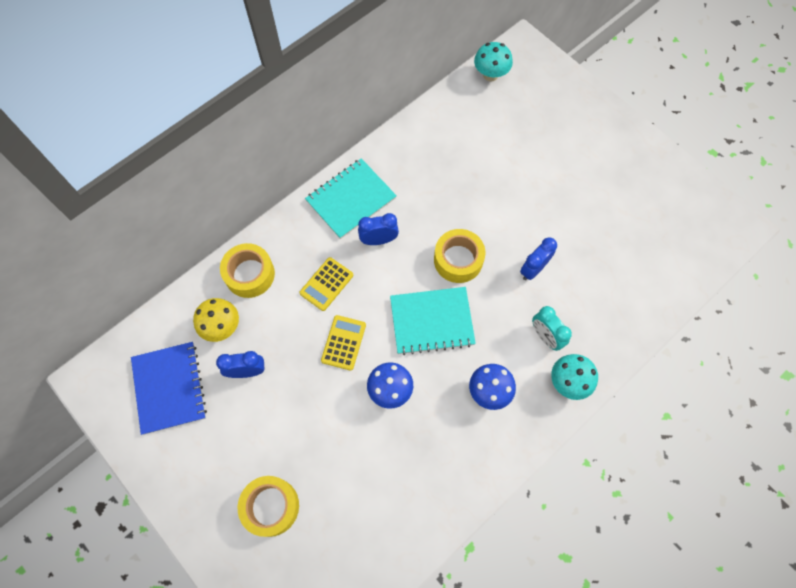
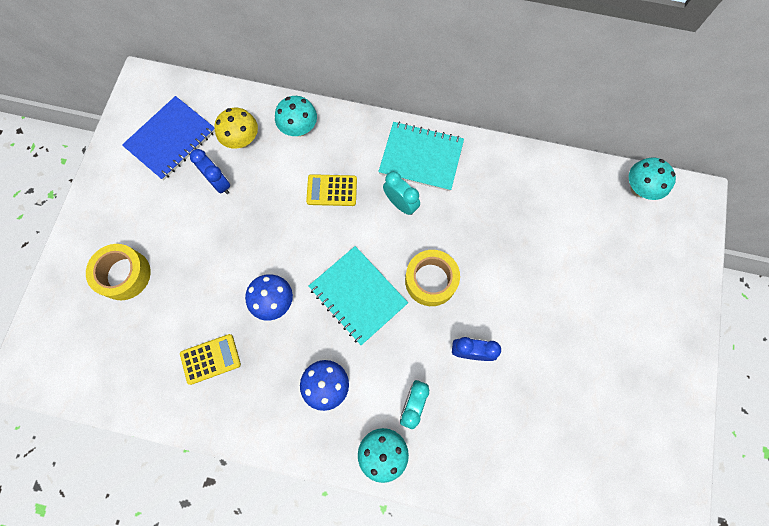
camera: 55 degrees right, 5 degrees up
(249, 274) = (299, 129): yellow tape -> turquoise mushroom
(343, 343) = (290, 238): yellow calculator -> yellow calculator (210, 359)
(378, 240) = (400, 204): blue clock -> turquoise clock

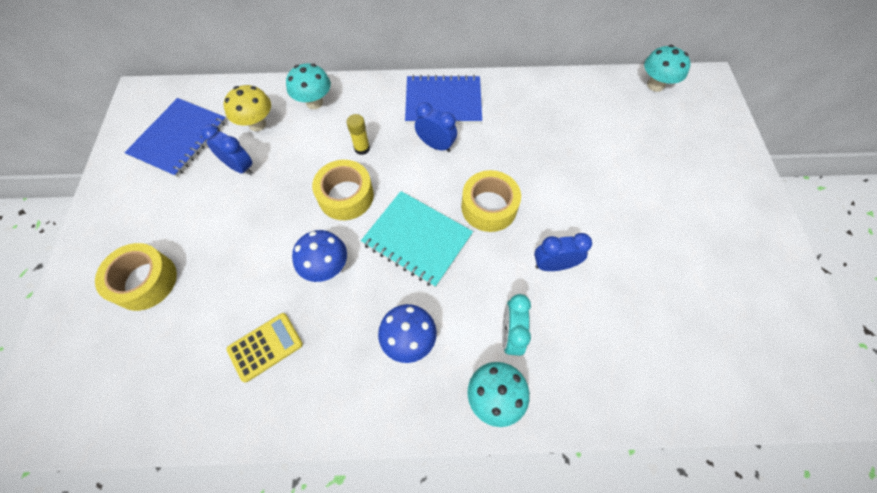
camera: 15 degrees left, 10 degrees down
(306, 236) = (346, 196): none -> yellow tape
(332, 190) = (362, 148): yellow calculator -> yellow glue stick
(400, 204) = (436, 145): turquoise clock -> blue clock
(421, 157) = (443, 102): turquoise notebook -> blue notebook

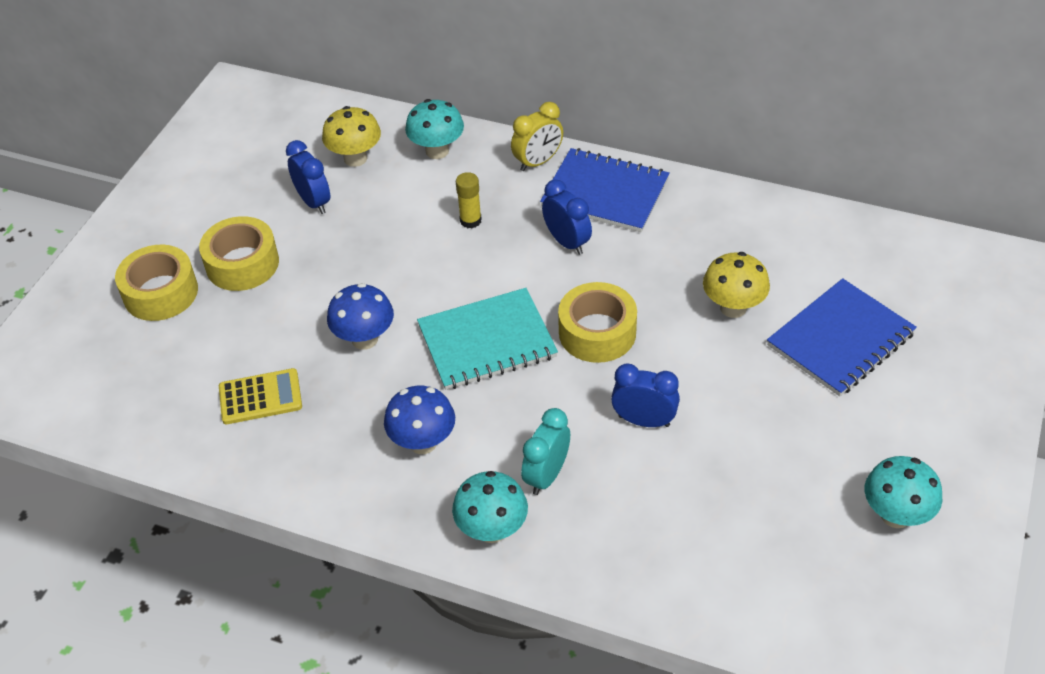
camera: 25 degrees right, 15 degrees down
(179, 138) = (257, 151): blue notebook -> blue notebook (840, 339)
(346, 196) = (424, 269): yellow tape -> yellow tape (242, 264)
(388, 92) = (538, 162): none -> yellow clock
(417, 239) = (487, 341): turquoise notebook -> turquoise notebook turned 75 degrees counterclockwise
(565, 160) = (733, 308): none -> yellow mushroom
(655, 85) = (926, 249): turquoise mushroom -> turquoise mushroom (895, 515)

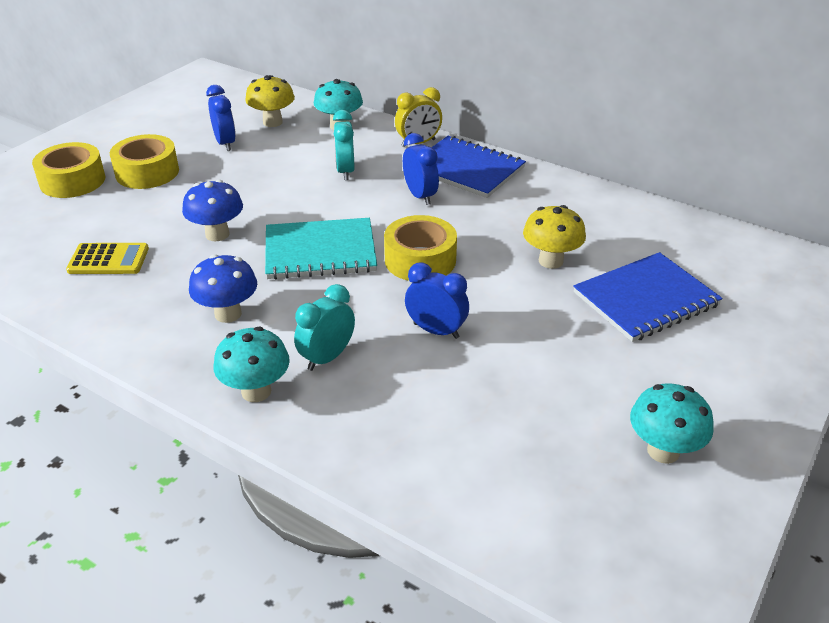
camera: 10 degrees right, 10 degrees down
(470, 220) = (345, 171): yellow glue stick -> turquoise clock

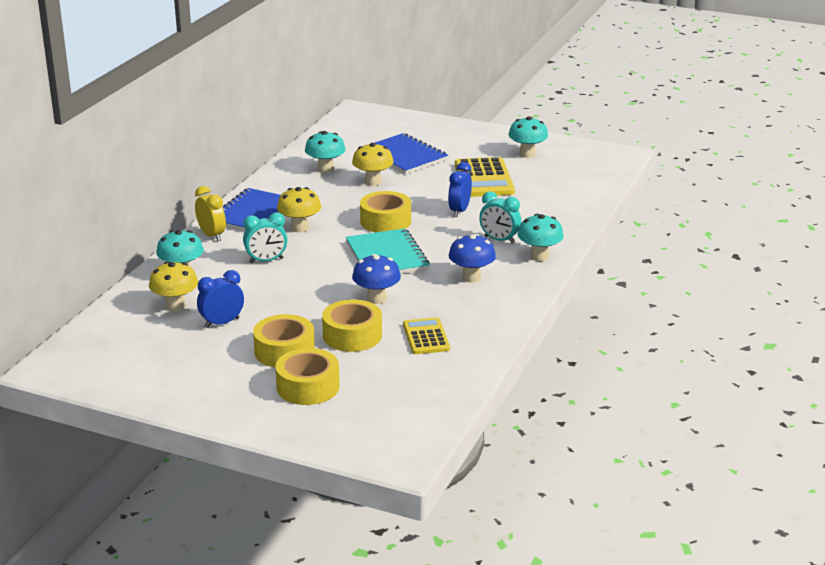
camera: 100 degrees left, 10 degrees down
(148, 212) = (352, 335): none -> yellow tape
(420, 196) = (300, 228): blue clock -> yellow mushroom
(553, 374) = (483, 179): none -> yellow calculator
(596, 225) = (325, 169): none -> turquoise mushroom

